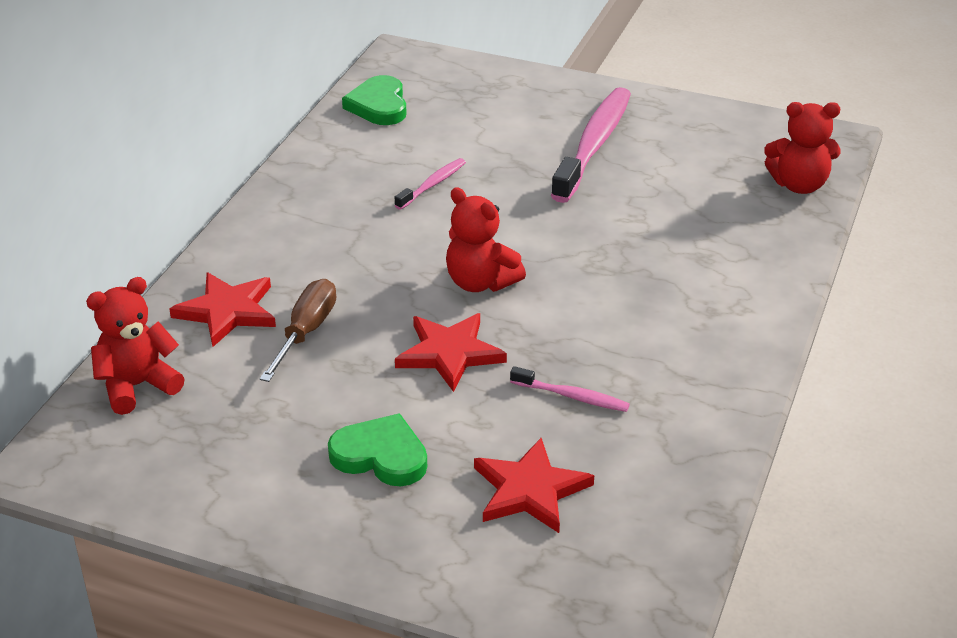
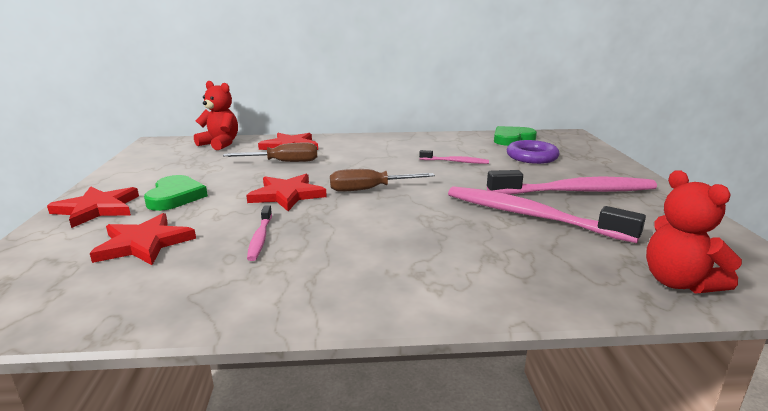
camera: 65 degrees right, 15 degrees down
(376, 535) = (97, 209): none -> red star
(463, 122) = (532, 157): none -> purple ring
(480, 282) = (369, 189): red teddy bear -> brown screwdriver
(634, 200) = (530, 216): none -> pink toothbrush

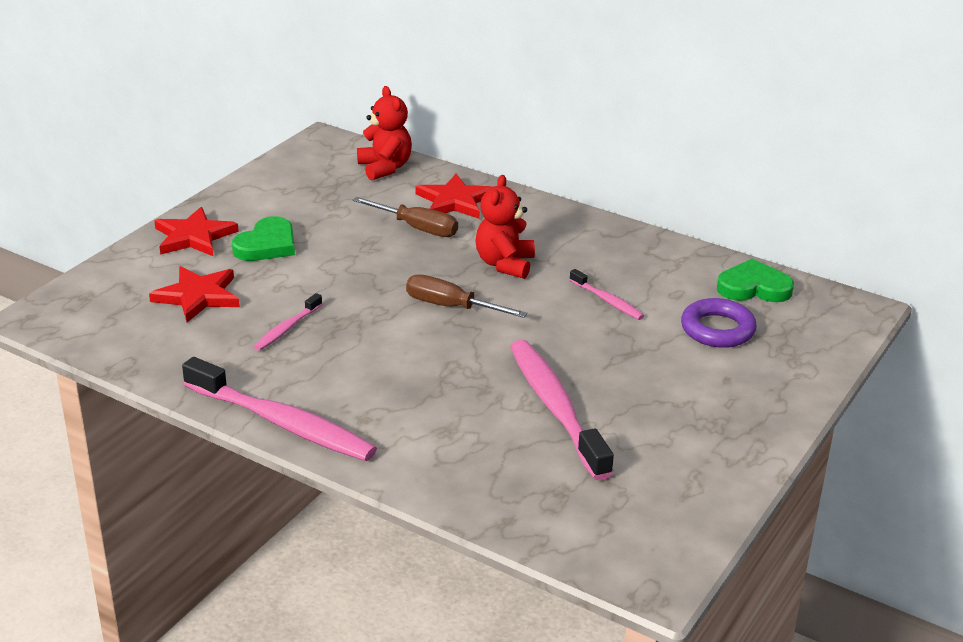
camera: 35 degrees right, 10 degrees up
(287, 195) = (365, 282): red star -> none
(575, 192) = (664, 401): pink toothbrush -> pink toothbrush (283, 423)
(678, 282) = (558, 526): red teddy bear -> red teddy bear (505, 264)

